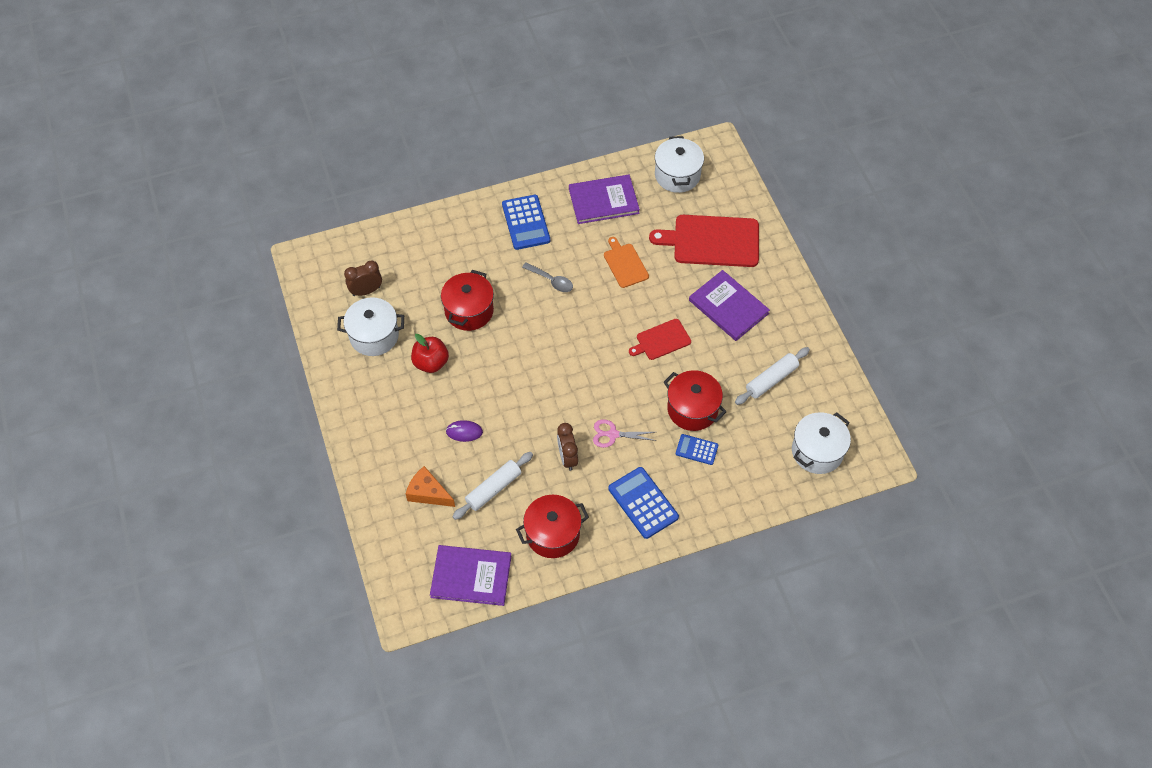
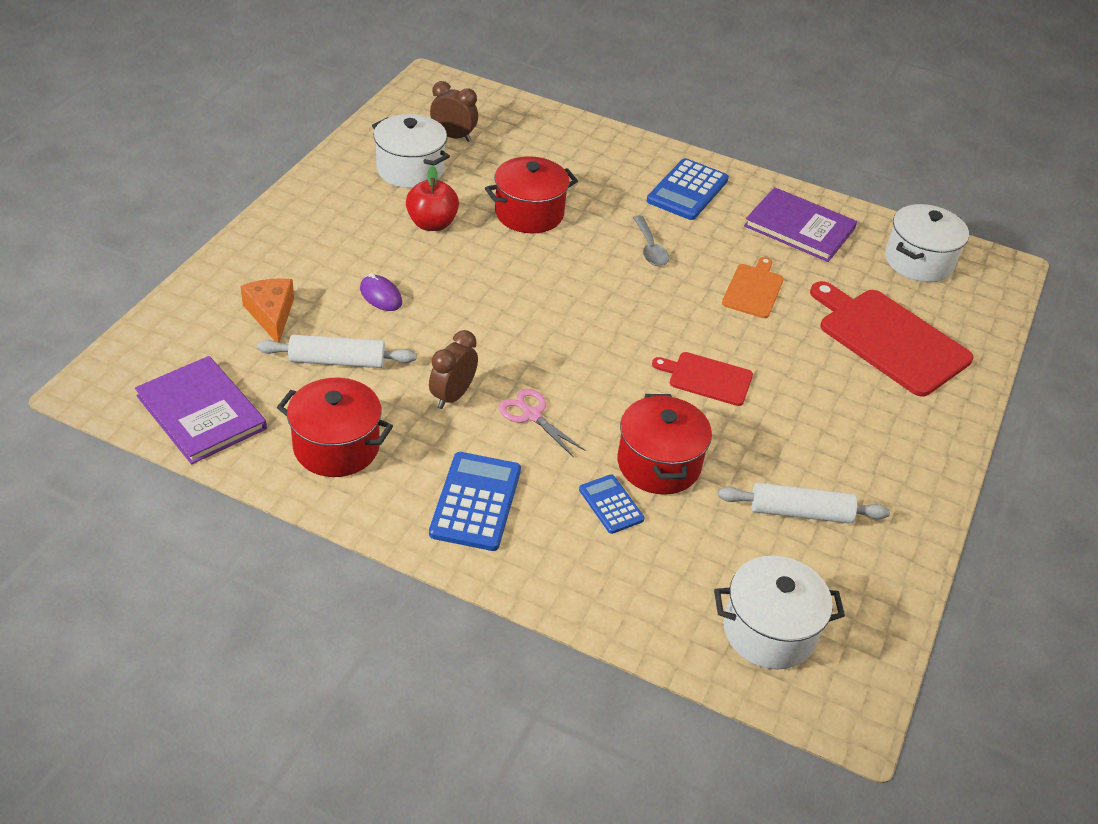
camera: 40 degrees right, 15 degrees down
(728, 307) = (833, 407): purple book -> none

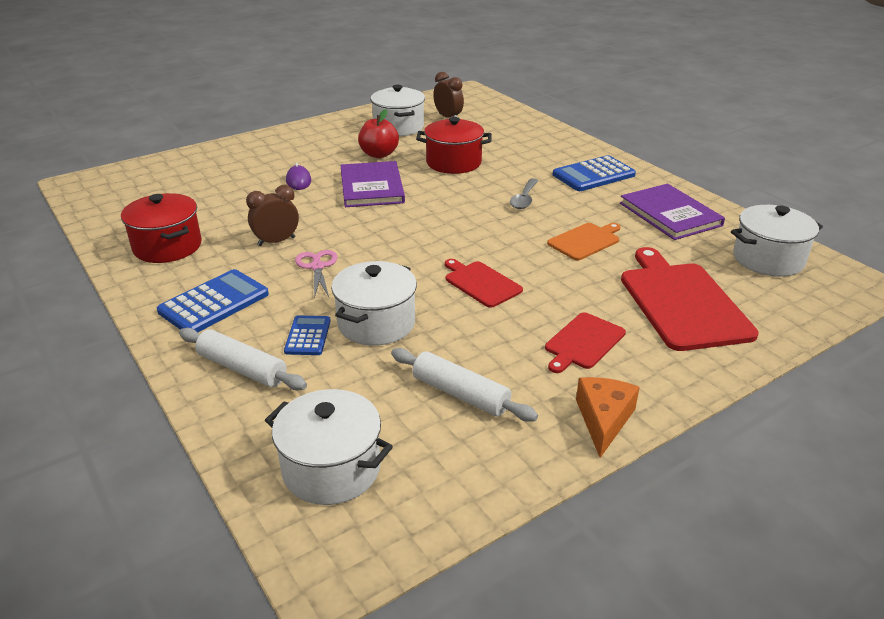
camera: 35 degrees right, 10 degrees down
(201, 412) = (116, 208): purple book -> purple book (371, 187)
(271, 314) = (220, 174): orange cheese -> orange cheese (603, 419)
(337, 361) = (228, 205): white rolling pin -> white rolling pin (242, 369)
(658, 464) = (376, 323): red pot -> white pot
(849, 416) = (583, 342): none -> red cutting board

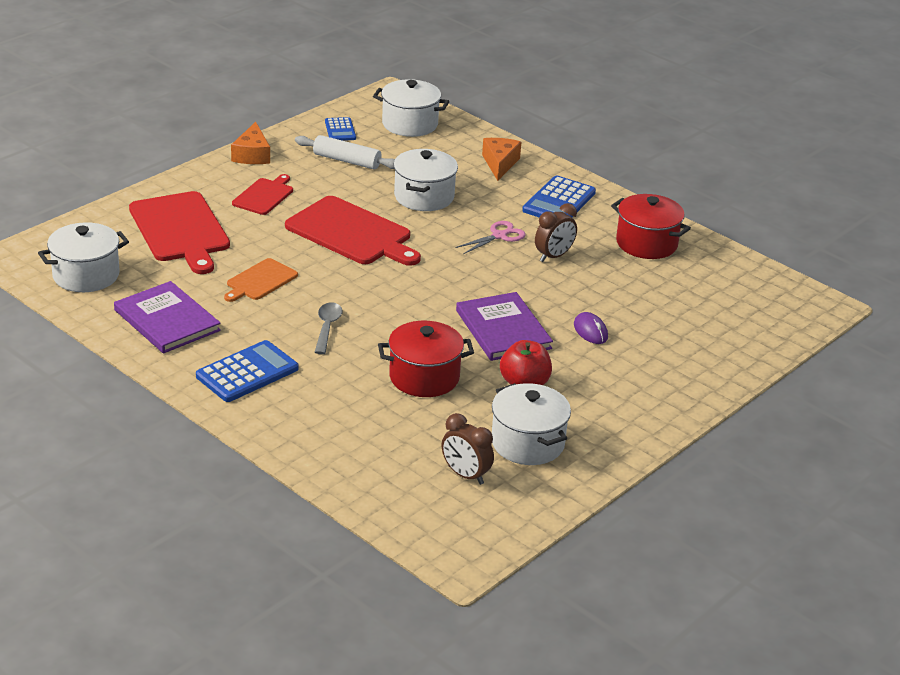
camera: 165 degrees right, 0 degrees up
(242, 369) = (500, 163): white rolling pin -> orange cheese
(308, 336) = (469, 185): blue calculator -> blue calculator (340, 130)
(317, 267) = (499, 236): pink scissors -> pink scissors turned 105 degrees counterclockwise
(481, 283) = (351, 233): red cutting board -> red cutting board, size x1.83

